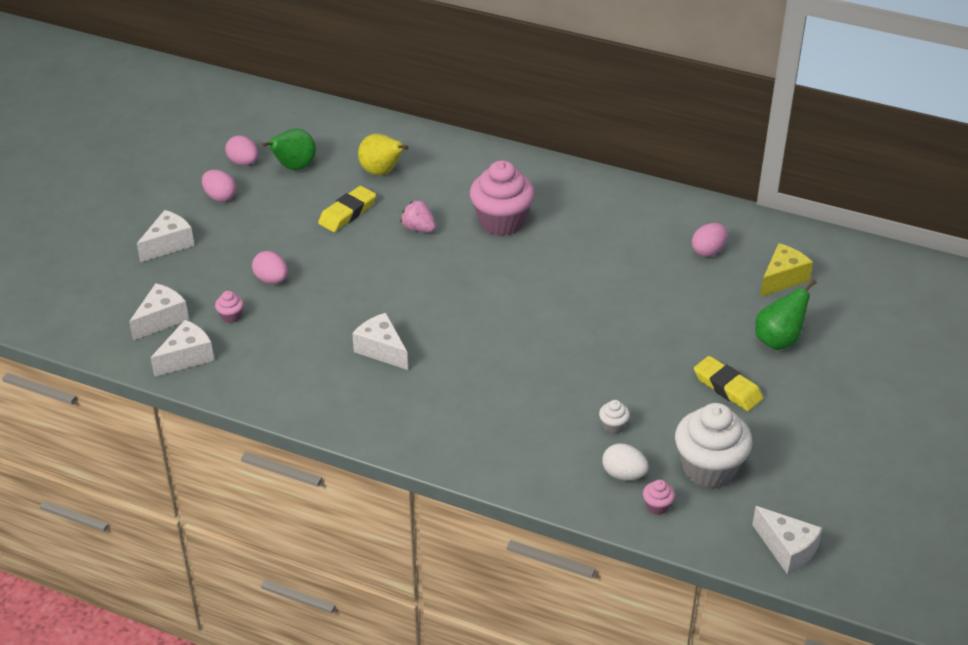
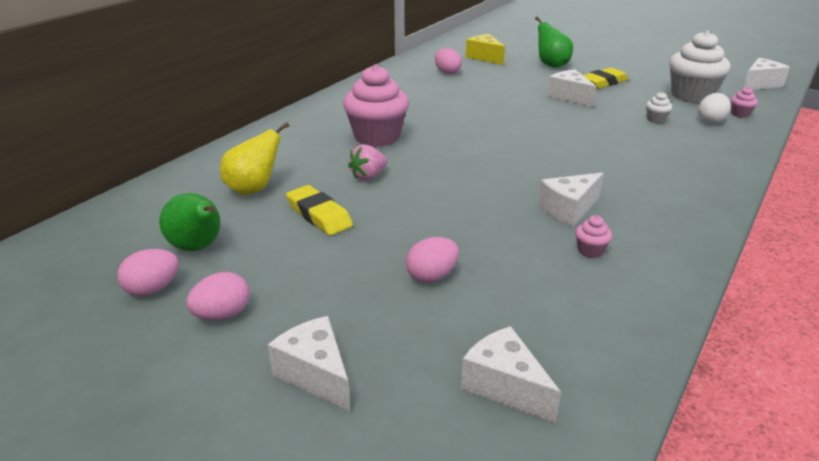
camera: 80 degrees left, 10 degrees down
(187, 357) = (593, 360): white cheese -> white cheese (569, 97)
(231, 316) = (503, 314): pink cupcake -> pink cupcake (590, 251)

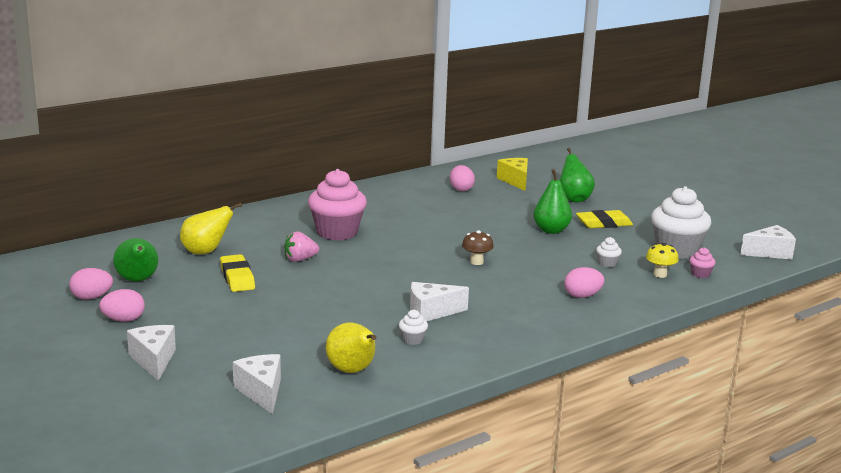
camera: 20 degrees right, 10 degrees down
(432, 276) = (278, 329): pink egg -> pink egg (582, 296)
(544, 142) = (476, 262): none -> brown mushroom
(569, 97) = (551, 230): white cheese -> green pear
(576, 315) = (352, 371): none -> yellow pear
(590, 251) = (412, 340): pink cupcake -> white cupcake
(710, 121) = (660, 274): white egg -> yellow mushroom

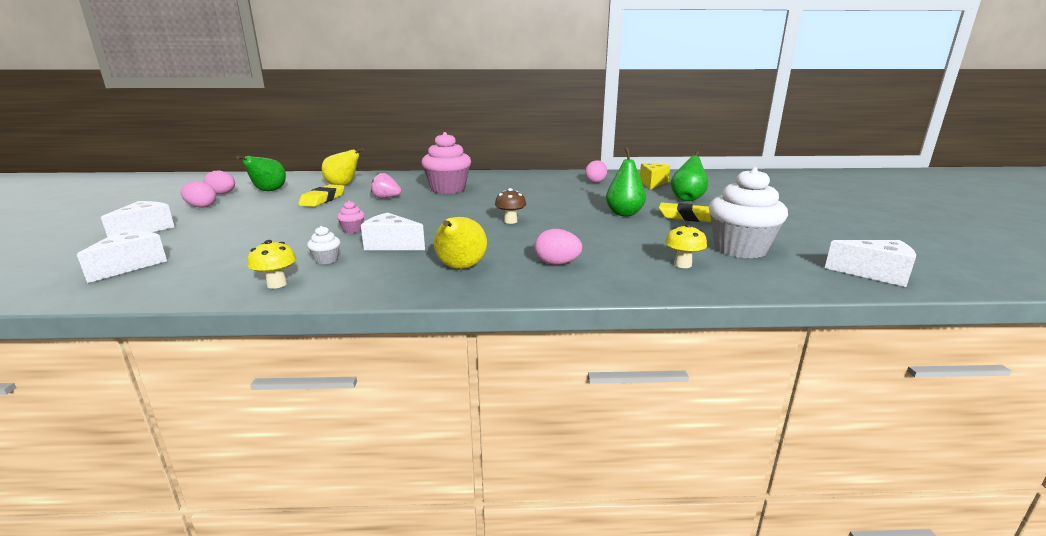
camera: 35 degrees right, 0 degrees up
(352, 371) = (224, 269): yellow pear -> yellow pear (460, 268)
(426, 369) = (277, 284): none -> yellow mushroom
(607, 263) = (636, 245): white cupcake -> none
(700, 274) = (738, 275): pink cupcake -> pink cupcake (352, 230)

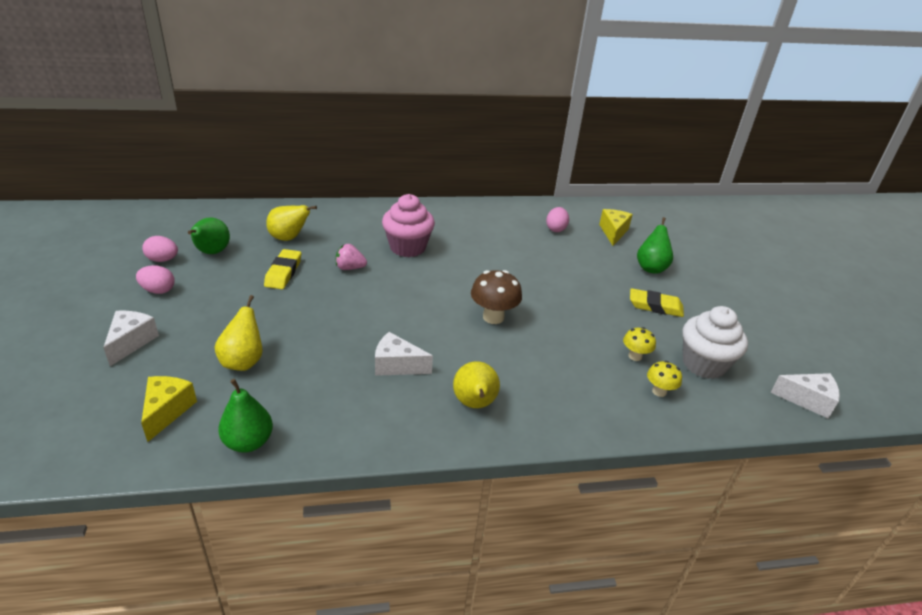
camera: 10 degrees left, 15 degrees up
(131, 265) = (167, 411): white cheese -> yellow cheese
(238, 240) = (243, 361): none -> yellow pear
(277, 284) = (325, 436): yellow mushroom -> yellow mushroom (635, 356)
(326, 260) = (348, 394): white cupcake -> none
(352, 230) = (347, 338): pink cupcake -> none
(510, 221) = (493, 317): brown mushroom -> brown mushroom, size x1.67
(557, 264) = (555, 393): pink egg -> none
(624, 214) = (596, 300): green pear -> green pear (248, 442)

